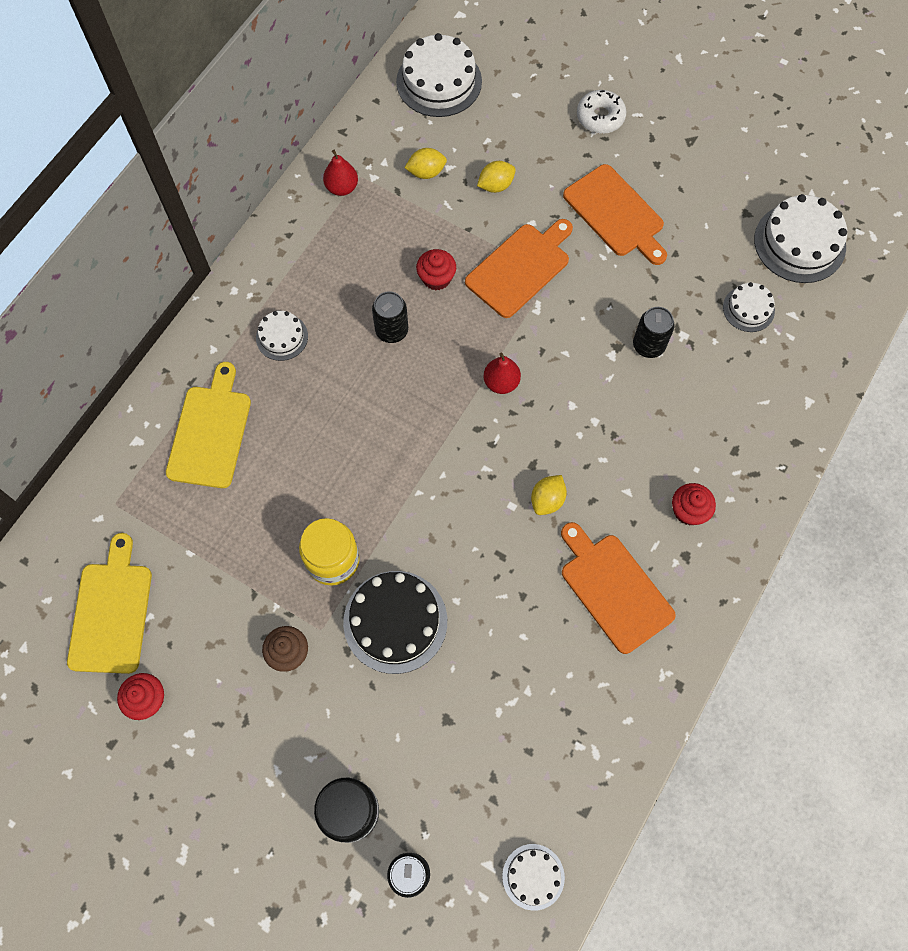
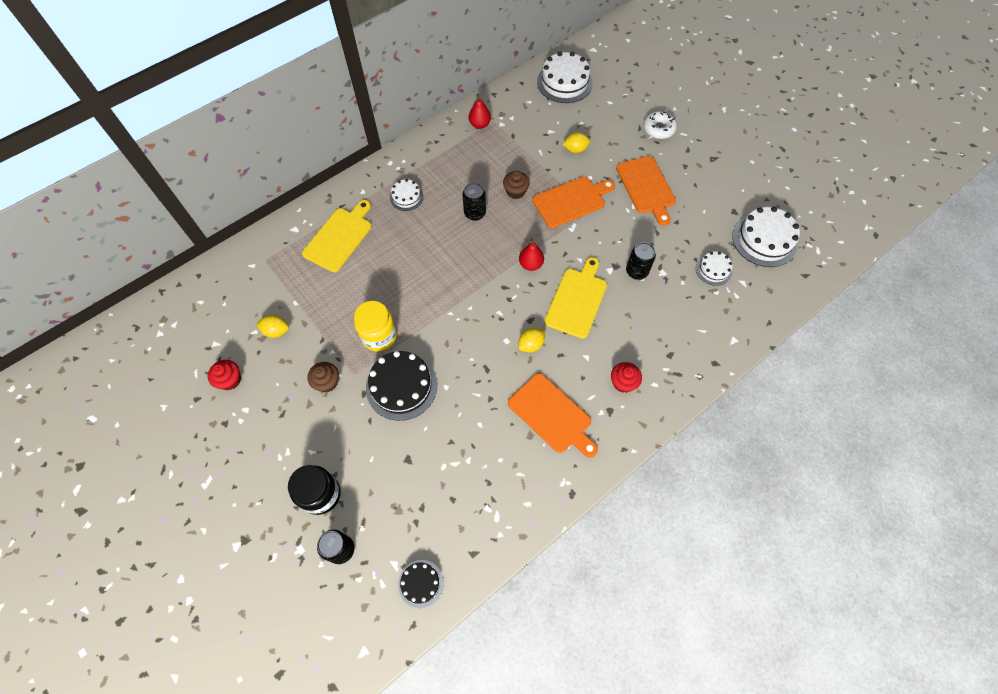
camera: 20 degrees right, 5 degrees down
(111, 612) = (233, 321): yellow cutting board -> yellow cutting board (577, 300)
(426, 172) = (535, 130): yellow lemon -> yellow lemon (276, 331)
(436, 278) = (515, 191): red cupcake -> brown cupcake
(533, 876) = (421, 583): white cake -> black cake
(613, 589) = (552, 415): orange cutting board -> orange cutting board turned 150 degrees clockwise

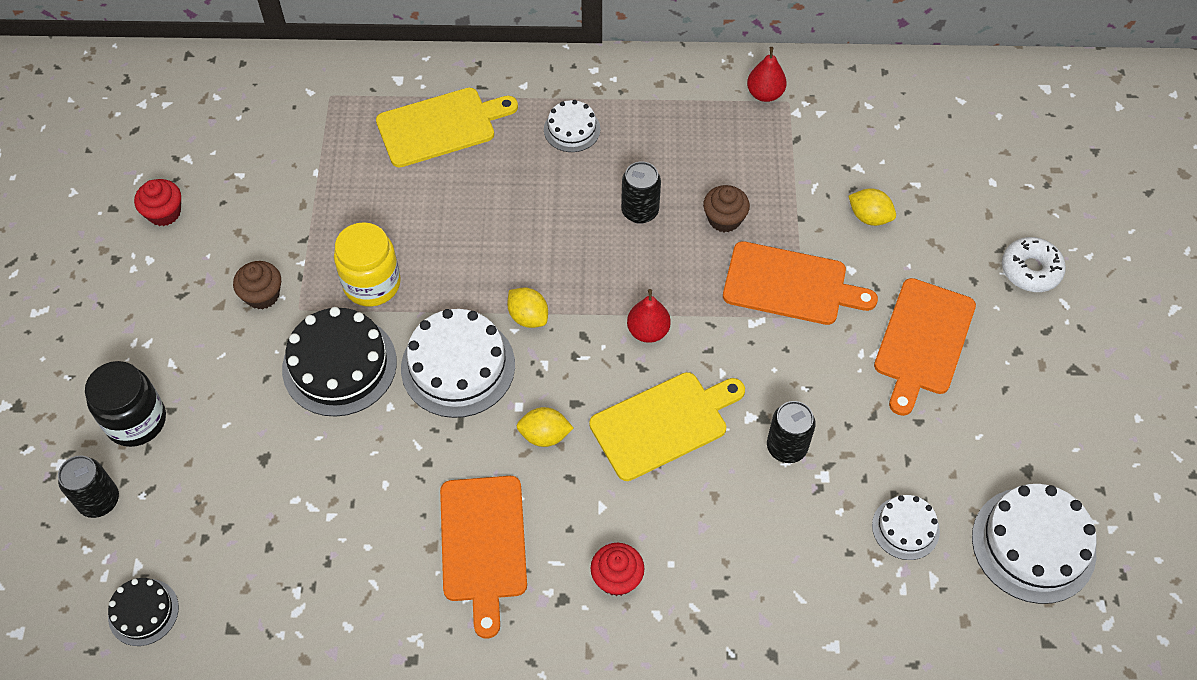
camera: 40 degrees right, 5 degrees down
(276, 331) = (264, 191): yellow lemon -> yellow lemon (528, 317)
(564, 82) = (950, 110): white cake -> white cake (458, 366)

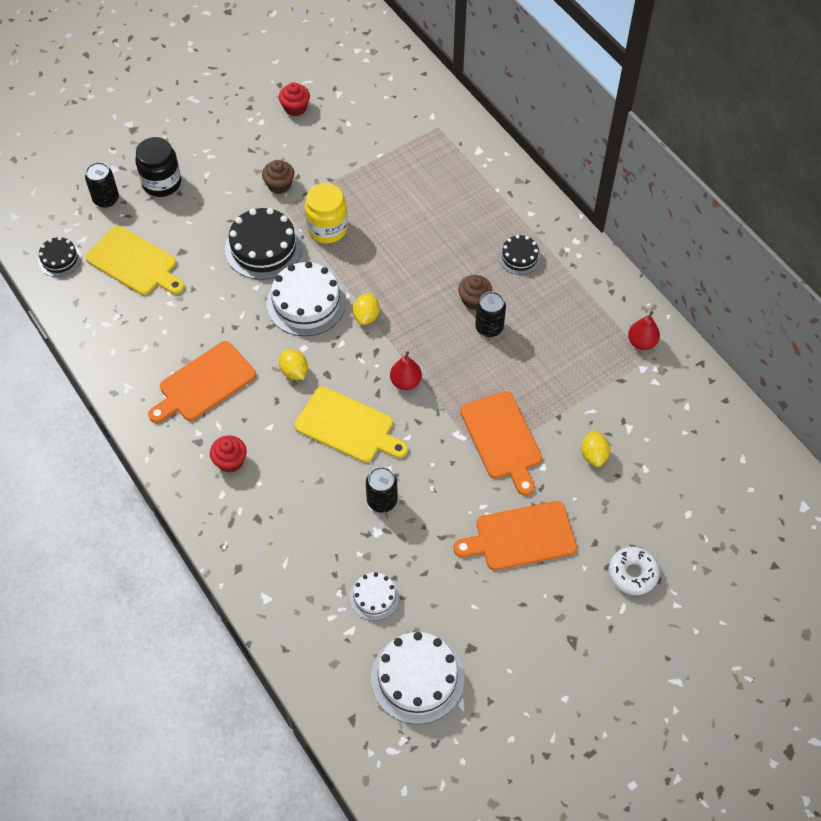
camera: 55 degrees right, 0 degrees up
(441, 126) = (463, 192): yellow cutting board -> yellow cutting board (134, 262)
(572, 129) = (519, 257): white cake -> black cake
(724, 219) = (522, 375): brown cupcake -> brown cupcake (474, 300)

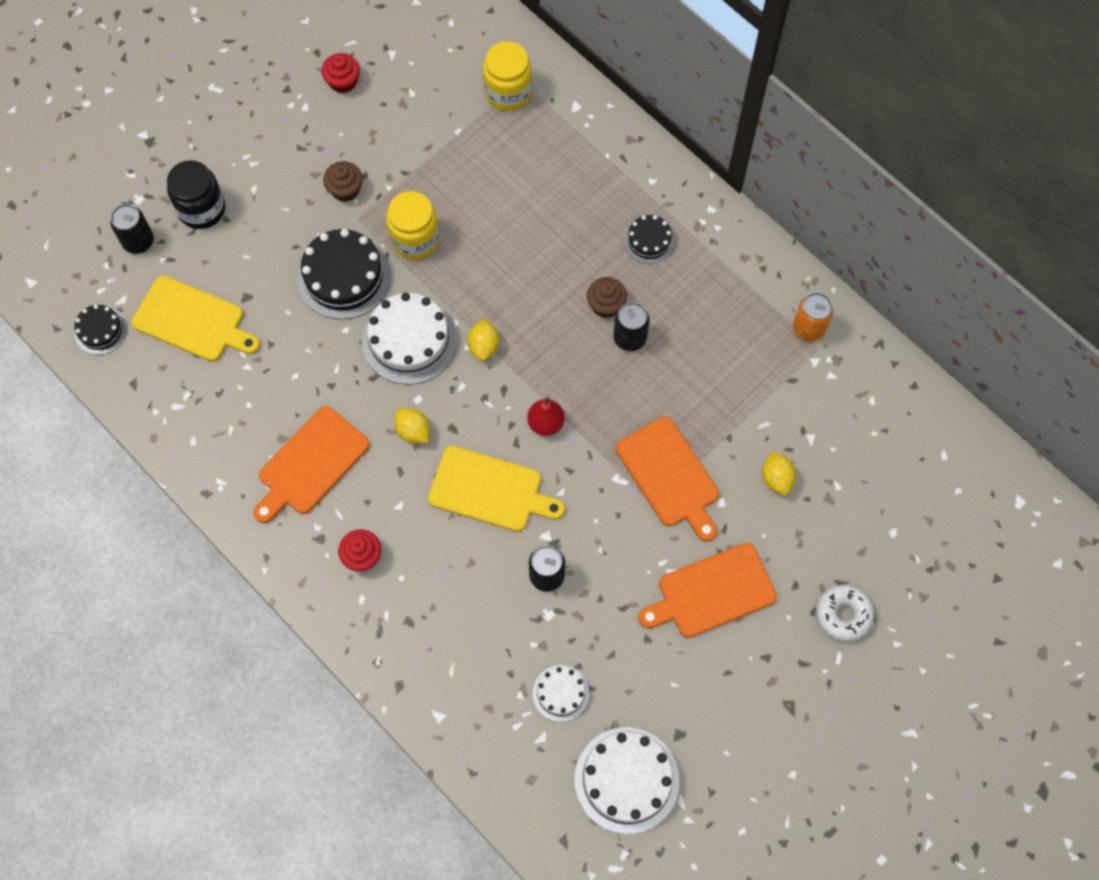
camera: 10 degrees left, 10 degrees up
(426, 133) = (508, 92): none -> yellow jar
(641, 342) = (808, 328): red pear -> orange can

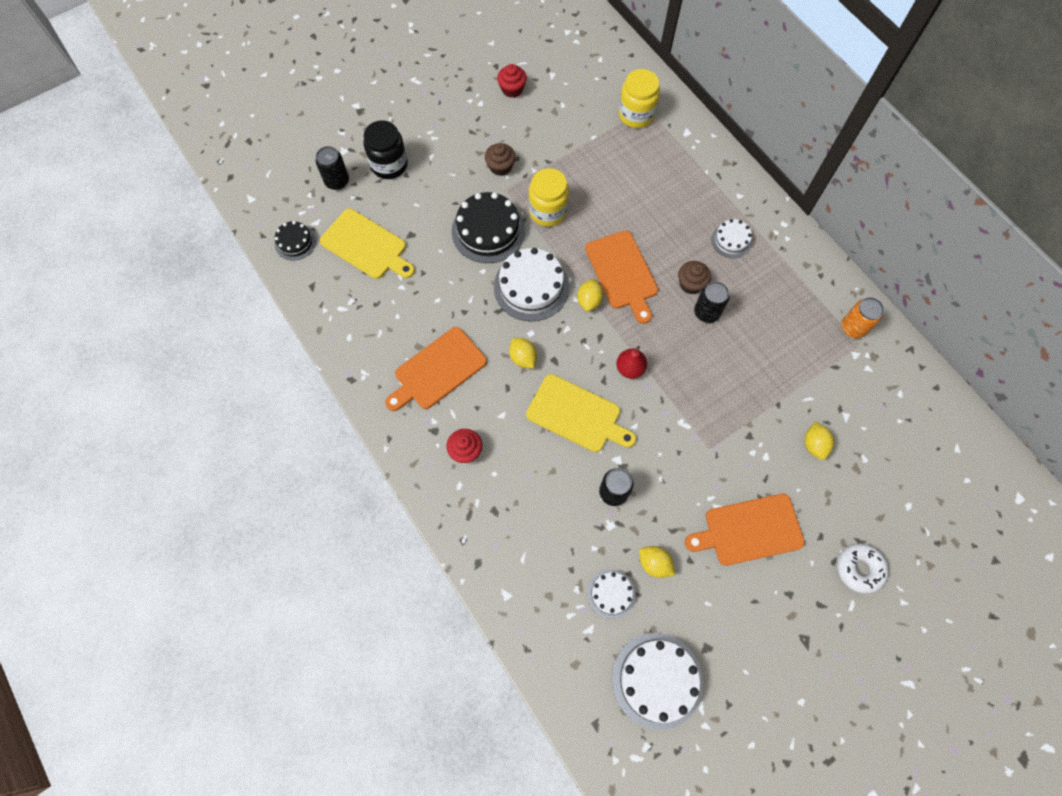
camera: 10 degrees right, 0 degrees up
(606, 650) = (654, 563): none -> yellow lemon
(649, 240) = (731, 240): black cake -> white cake
(670, 476) = (725, 427): orange cutting board -> orange cutting board (622, 273)

